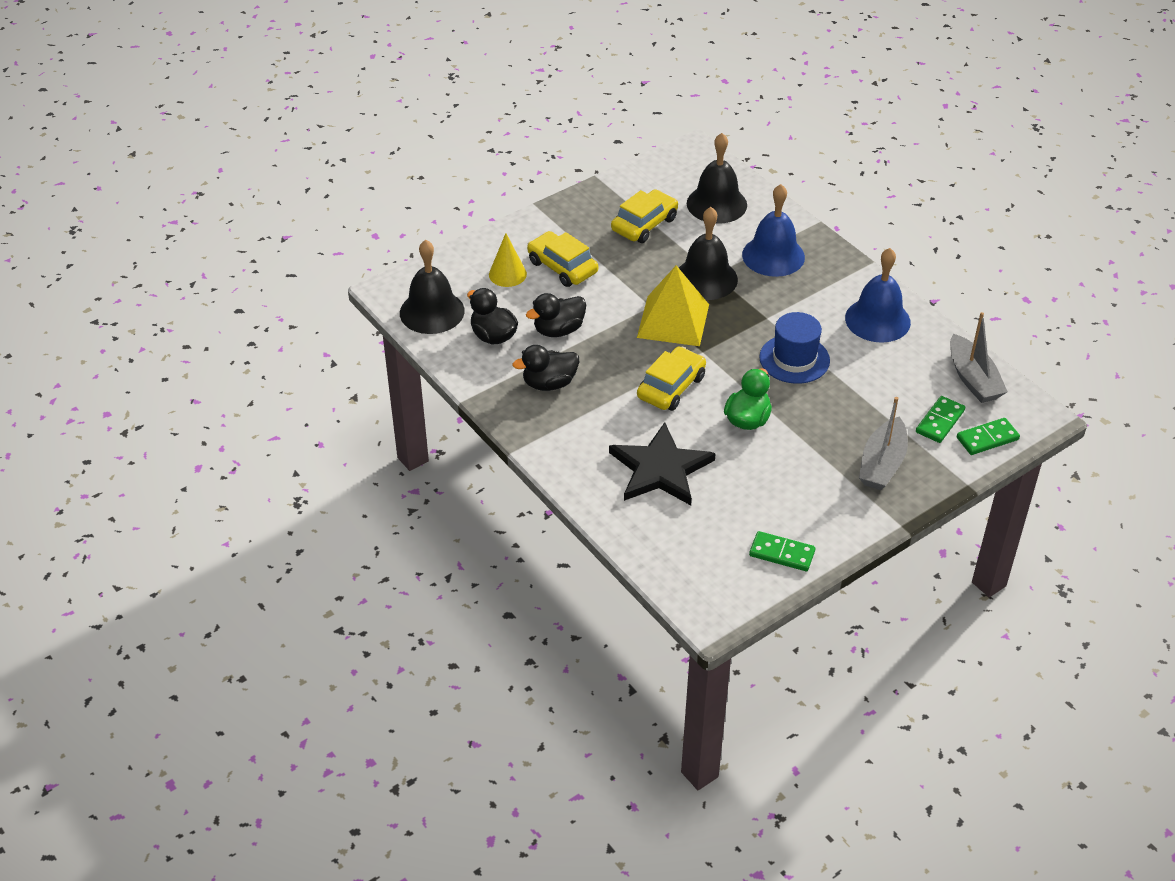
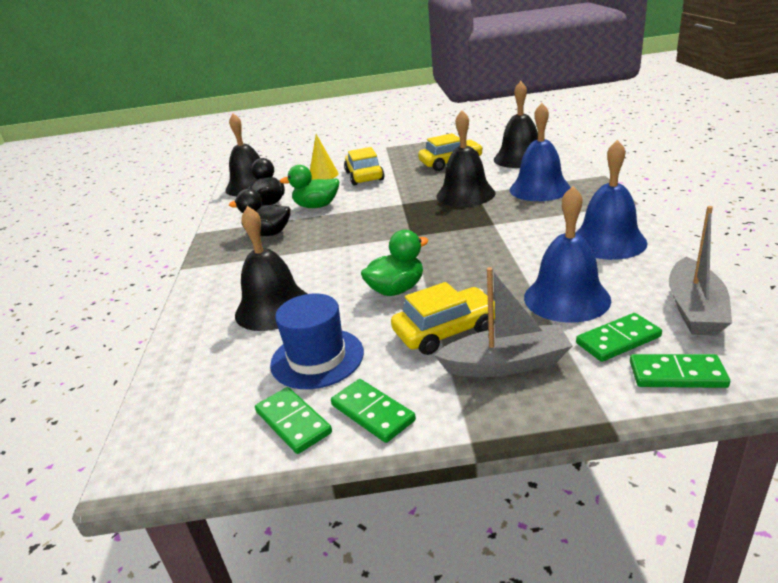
camera: 35 degrees right, 15 degrees down
(558, 330) = (317, 206): black duck -> green duck
(660, 469) = (273, 308): black star -> black bell
(671, 387) = (356, 253): yellow car -> yellow car (446, 331)
(673, 321) = (409, 214): yellow pyramid -> none
(794, 359) = (491, 255): blue hat -> blue hat (317, 358)
(827, 528) = (373, 413): none -> green domino
(882, 464) = (506, 364): grey boat -> grey boat turned 150 degrees counterclockwise
(884, 392) = (566, 298): none -> blue bell

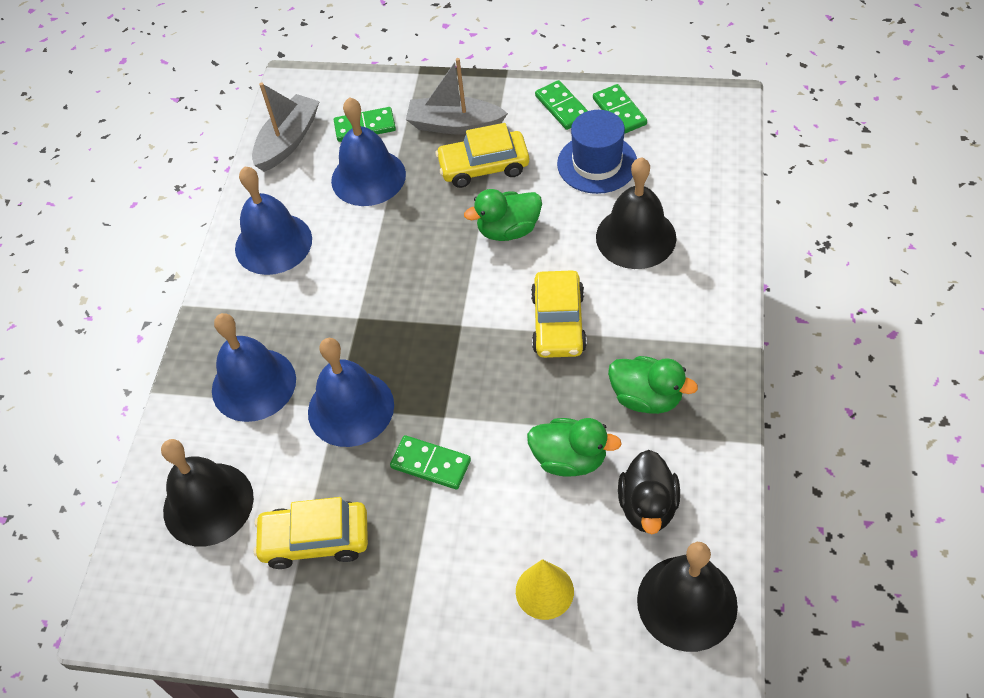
camera: 165 degrees left, 25 degrees up
(268, 233) = (646, 398): black duck -> green duck
(364, 176) = (473, 549): yellow car -> yellow car (558, 323)
(465, 194) = (351, 408): black bell -> blue bell
(677, 374) = (353, 93): green domino -> green domino (430, 464)

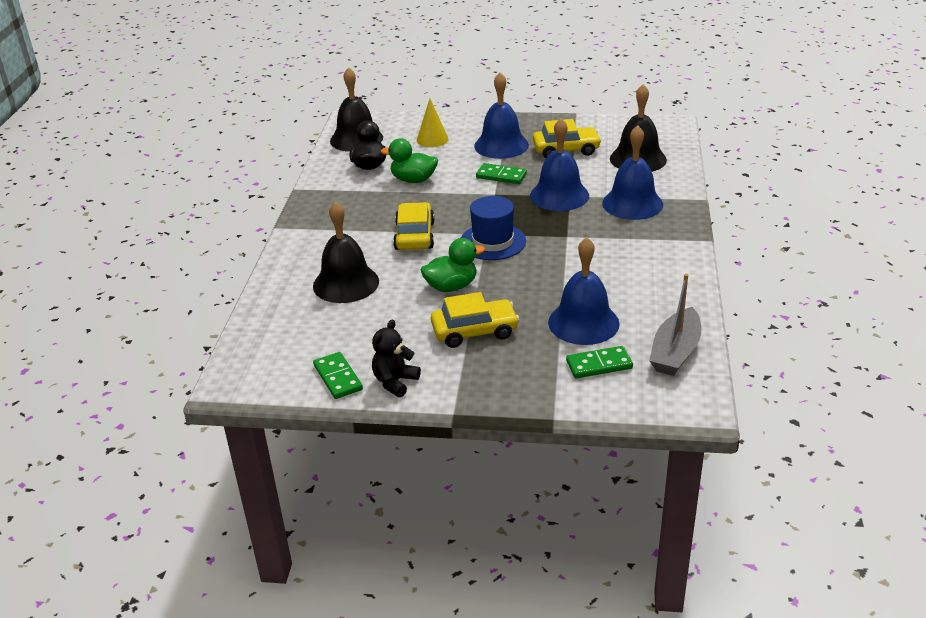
camera: 175 degrees right, 20 degrees down
(273, 243) = (653, 276): blue bell -> blue bell (501, 145)
(455, 125) = (505, 366): grey boat -> none
(562, 107) = (395, 382): green domino -> black teddy bear
(597, 163) = (368, 334): blue hat -> blue hat (492, 242)
(646, 398) = (359, 204): green duck -> none

